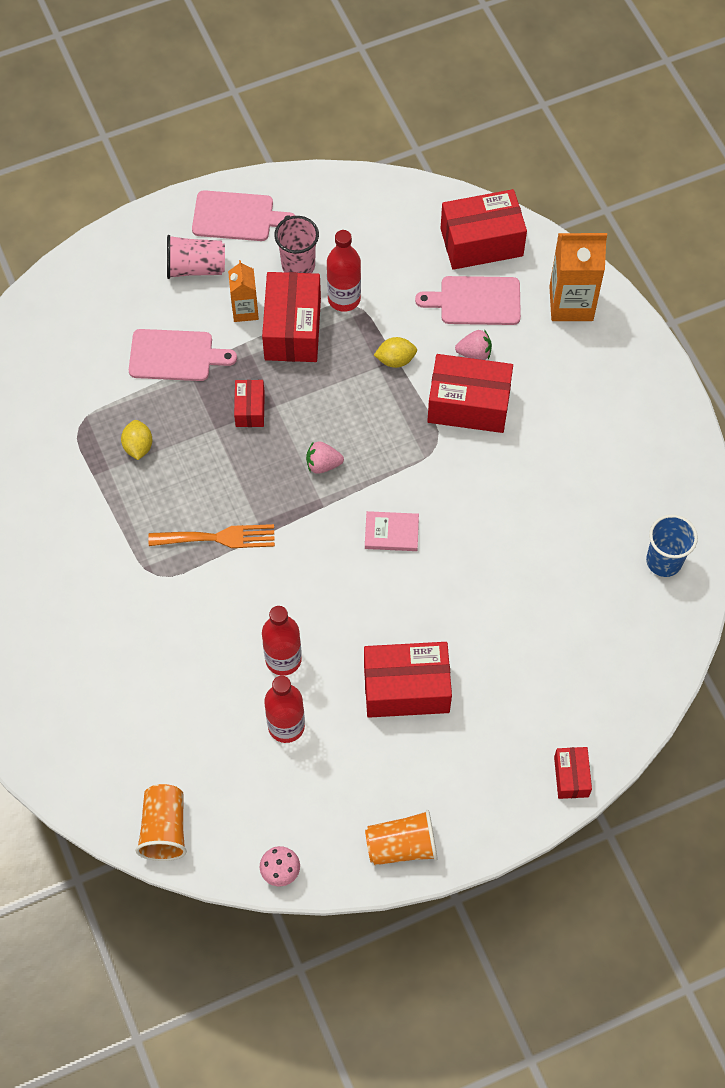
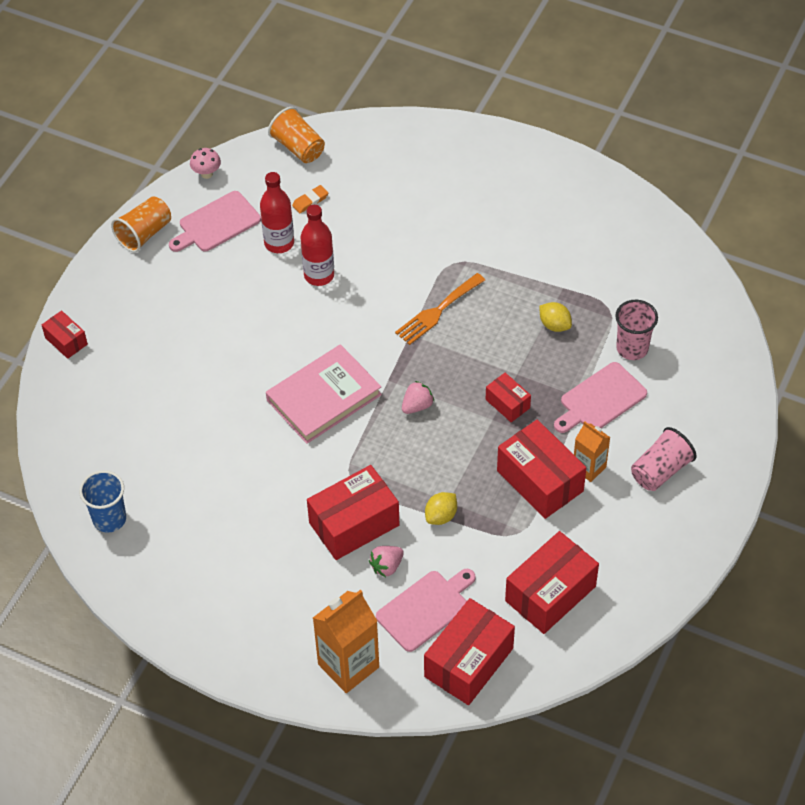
camera: 140 degrees right, 10 degrees down
(214, 751) = (310, 201): none -> orange eraser
(237, 217) = (677, 533): pink cutting board -> pink cutting board (216, 223)
(298, 266) = (588, 531): pink cup -> pink cup (632, 348)
(344, 299) = (527, 532): red bottle -> none
(391, 533) = (324, 397): pink book -> pink book, size x1.97
(406, 688) = (222, 315): red box -> red box (550, 593)

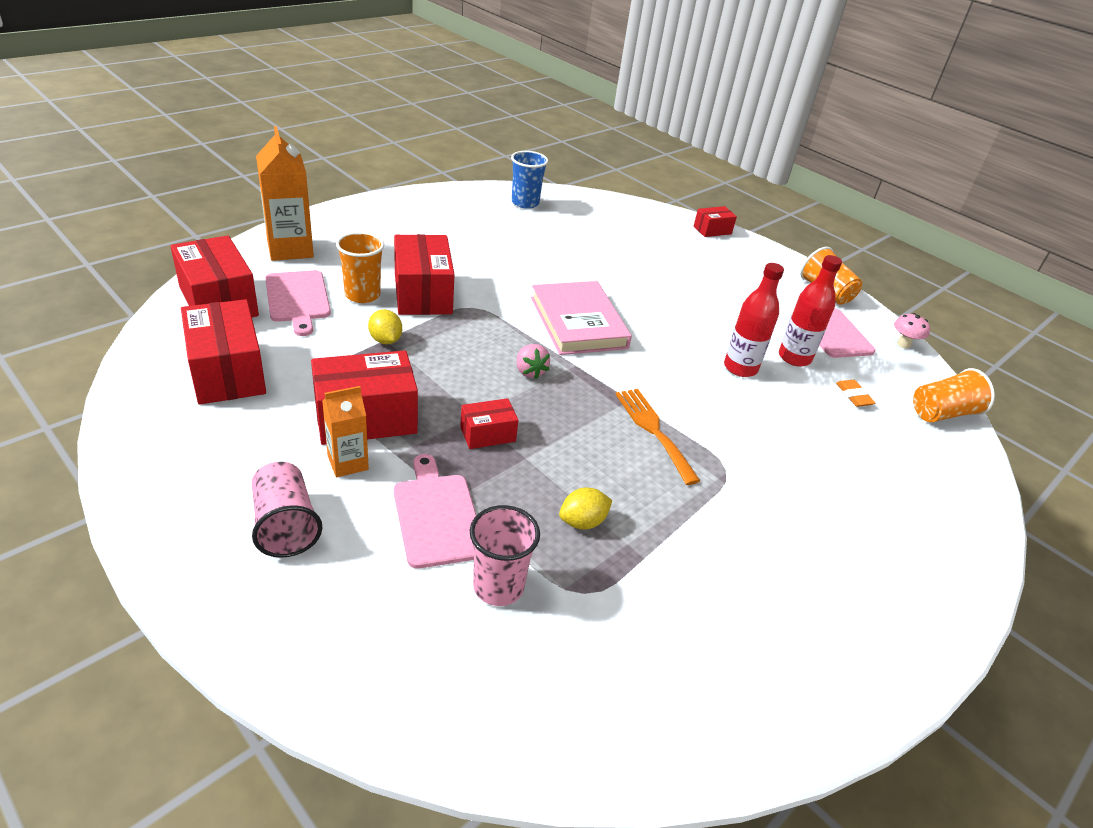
camera: 105 degrees right, 15 degrees down
(386, 566) = (362, 295): pink strawberry -> orange cup

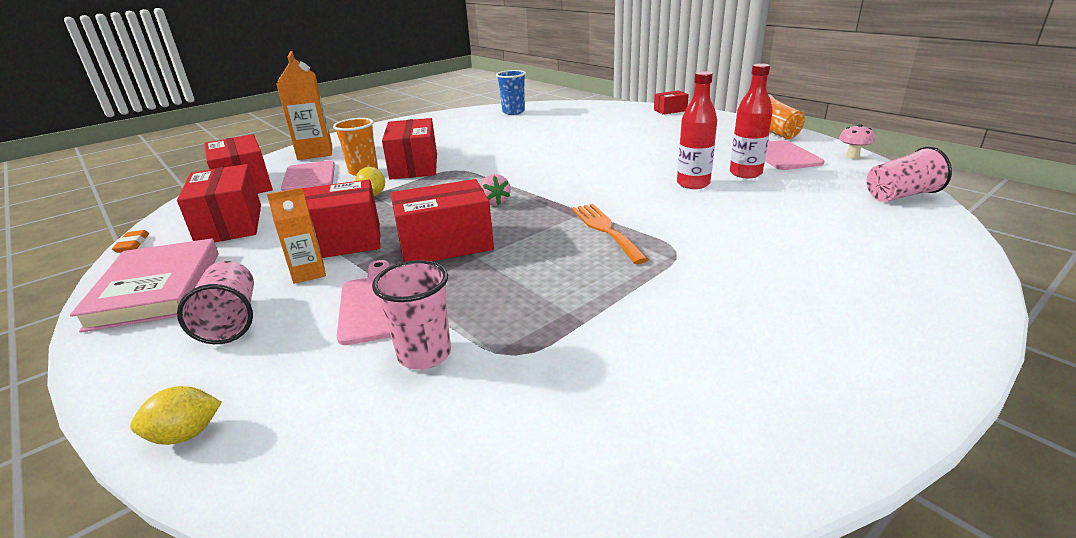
camera: 10 degrees right, 10 degrees down
(488, 434) = (445, 244): red box -> red box, size x1.90
(578, 322) = (545, 170): pink book -> pink book (156, 289)
(582, 522) = (524, 298): yellow lemon -> yellow lemon (186, 435)
(854, 395) = (806, 192): orange eraser -> orange eraser (132, 244)
(942, 413) = (900, 196): orange cup -> pink cup

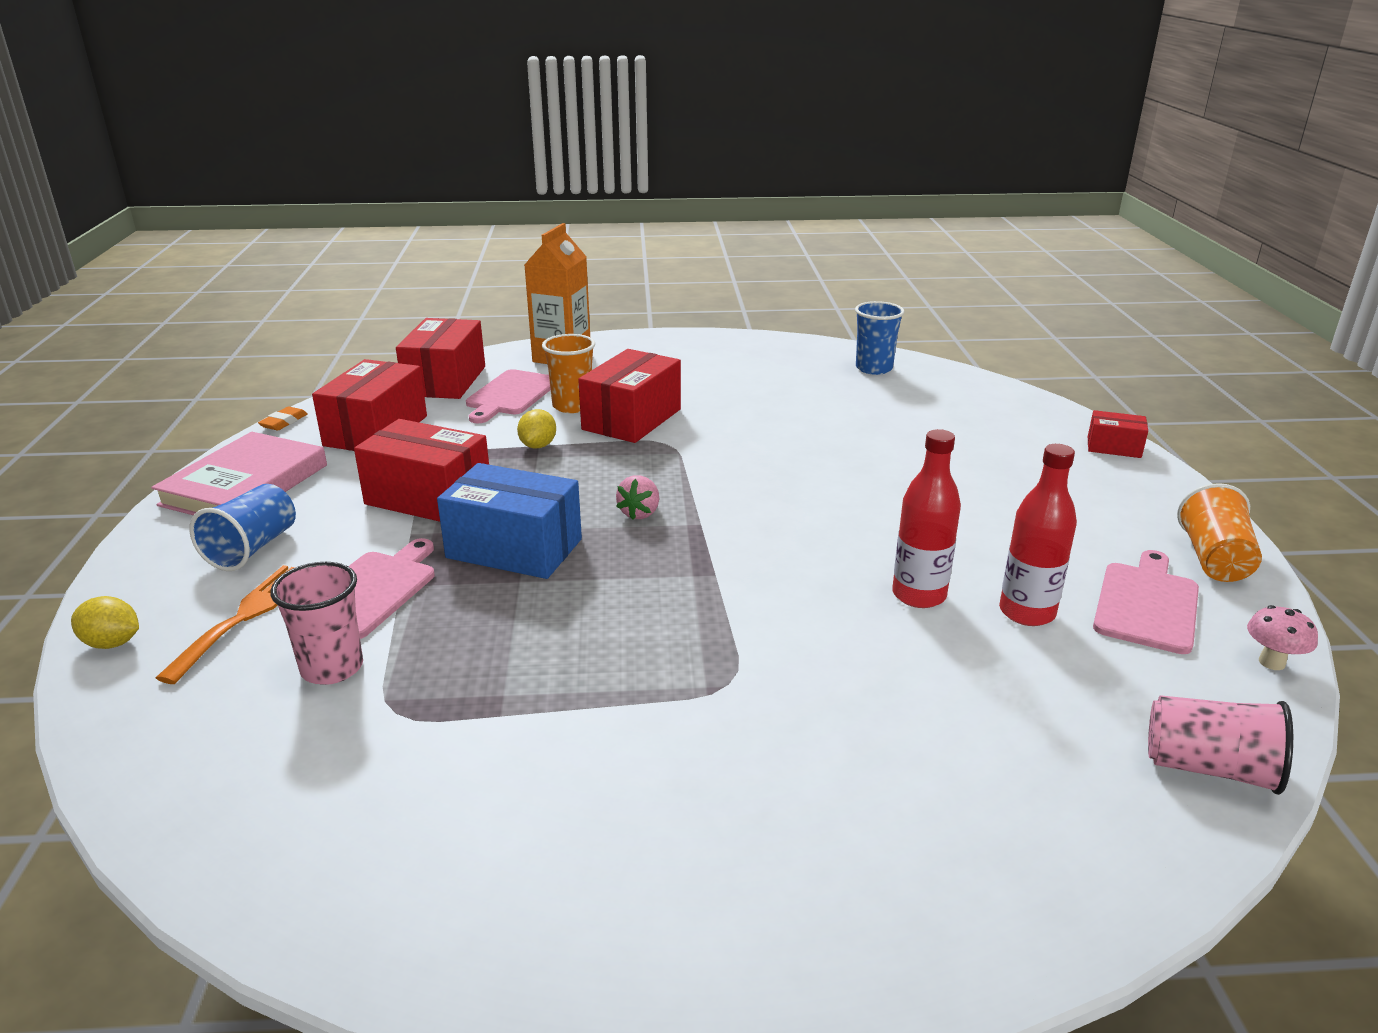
camera: 35 degrees right, 0 degrees up
(231, 321) = (252, 548): pink cup -> blue cup
(309, 273) = (363, 524): orange carton -> none
(445, 244) = (514, 548): red box -> blue box
(605, 230) = (697, 611): orange fork -> orange fork (245, 616)

